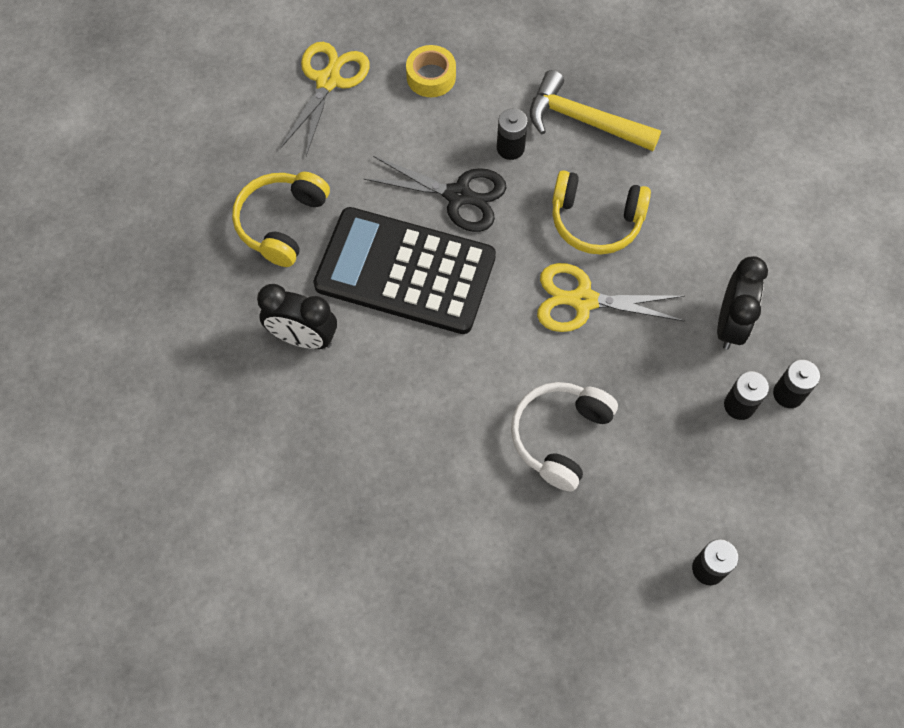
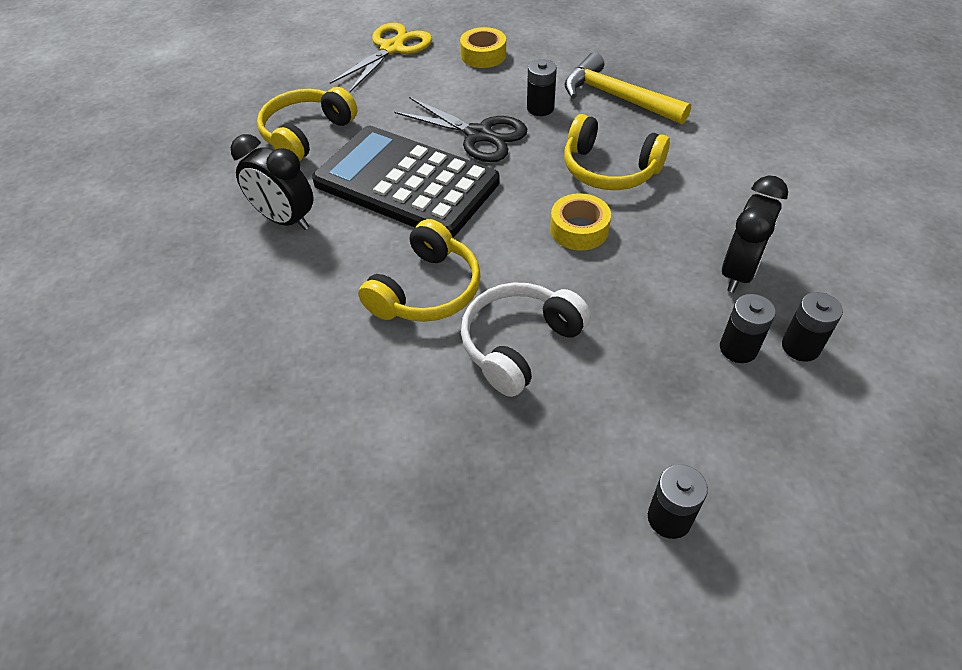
camera: 15 degrees right, 15 degrees down
(464, 395) = (426, 290): none -> yellow headphones
(583, 301) = (579, 229): yellow scissors -> yellow tape

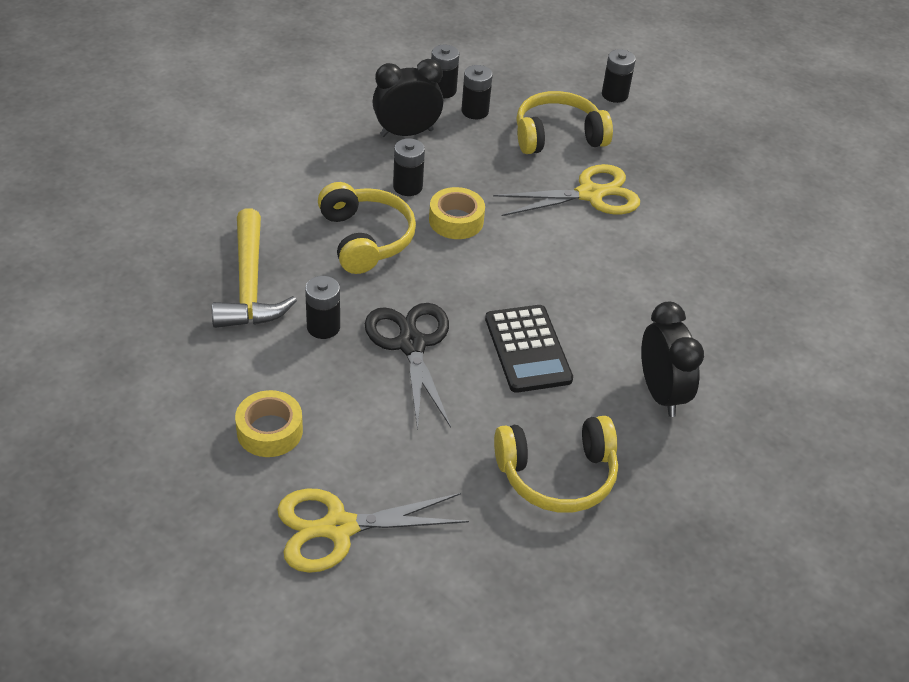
camera: 140 degrees left, 5 degrees down
(406, 183) = (527, 349): black calculator -> black calculator, size x0.57
(426, 290) = (610, 261): yellow headphones -> yellow headphones (558, 136)
(519, 344) = (590, 194): white headphones -> yellow scissors
(653, 227) = (407, 187): none -> black battery

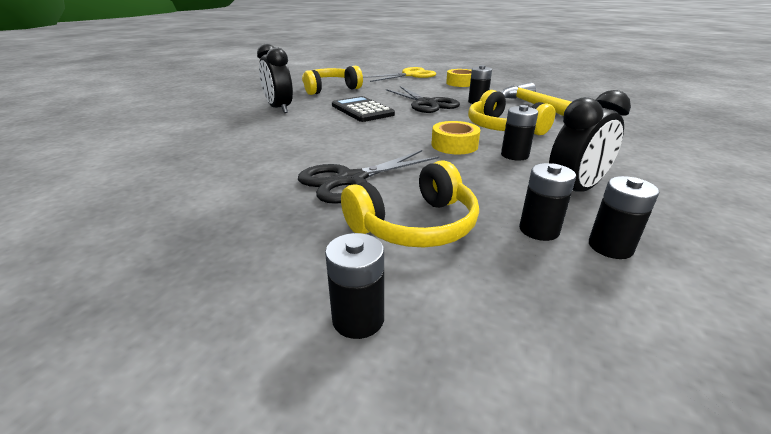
camera: 165 degrees right, 15 degrees down
(590, 194) = (351, 180): yellow scissors -> black scissors

